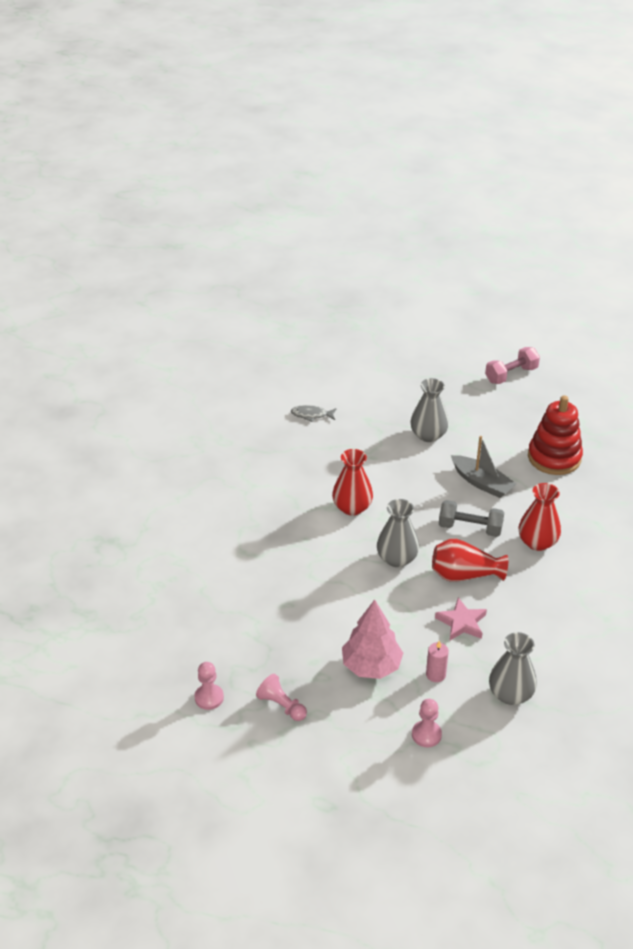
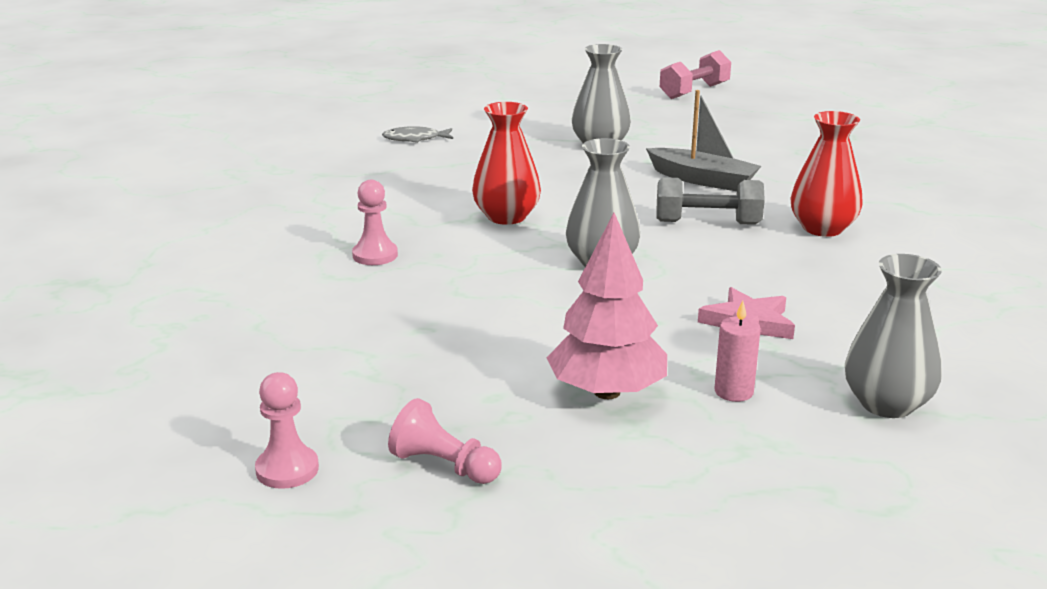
camera: 10 degrees left, 15 degrees down
(426, 735) = (757, 478): pink pawn -> pink pawn (375, 255)
(464, 575) = (724, 270): red vase -> none
(554, 457) = (797, 151): red stacking toy -> none

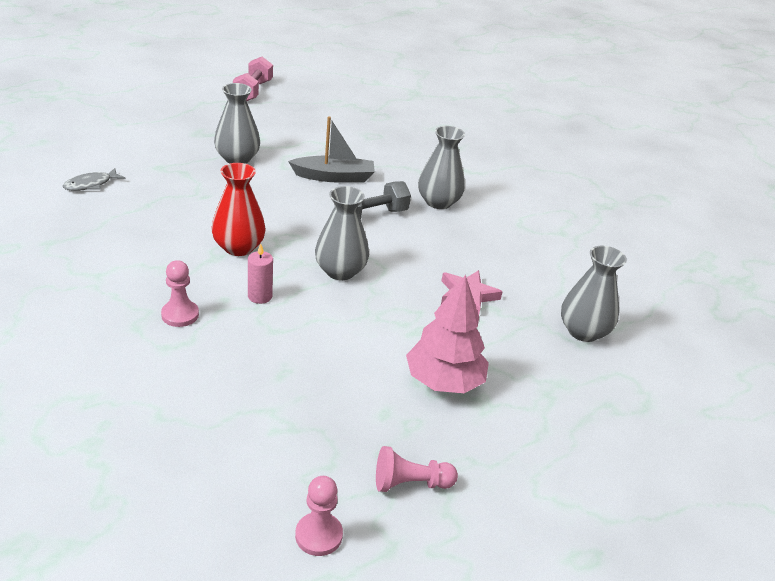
camera: 40 degrees left, 10 degrees up
(733, 392) = (507, 353): pink candle -> pink candle (260, 296)
(822, 228) = (438, 202): red vase -> grey vase

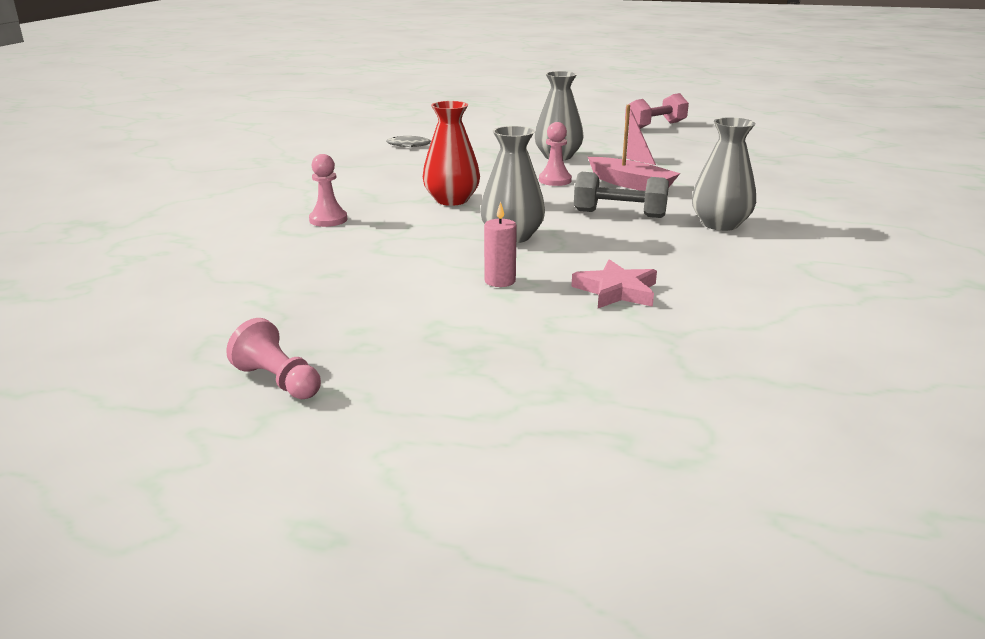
camera: 50 degrees right, 10 degrees down
(260, 296) = (409, 229): pink candle -> pink candle (500, 281)
(318, 535) = (144, 371): pink pawn -> pink pawn (555, 180)
(334, 177) = (631, 184): grey boat -> pink boat
(444, 381) = (459, 335): pink tree -> none
(583, 331) = (718, 367): grey vase -> none

